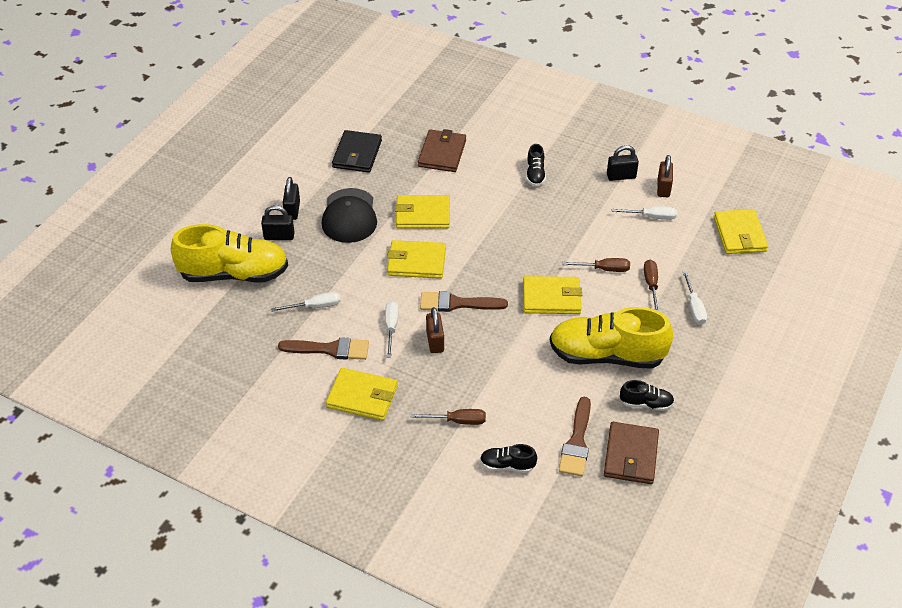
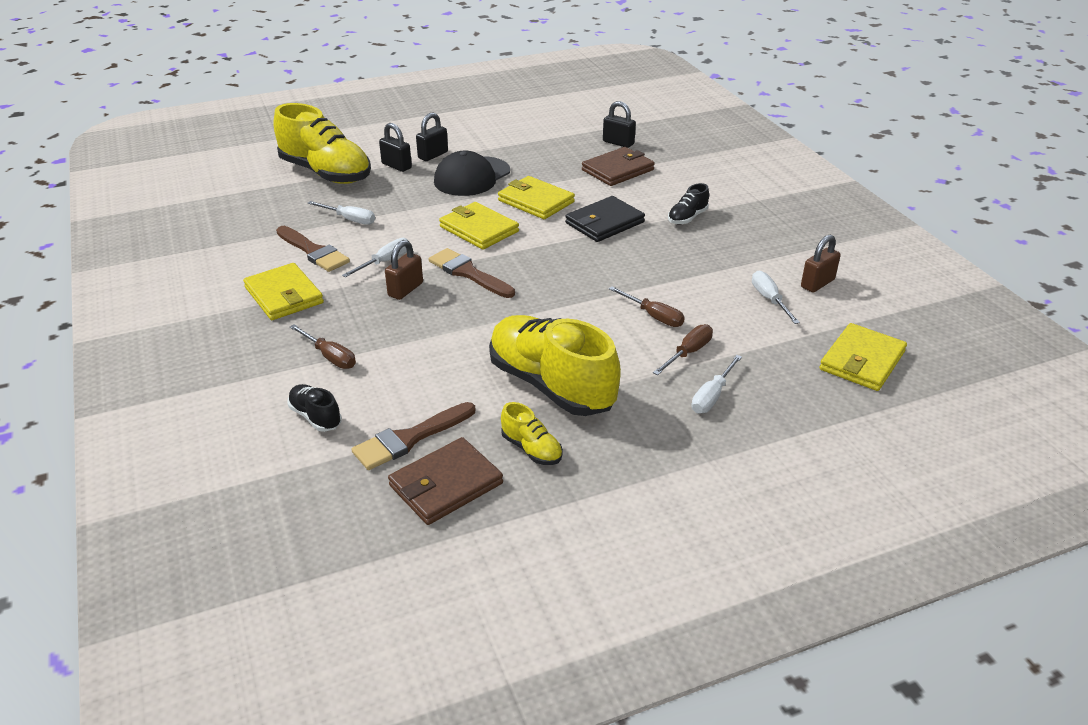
camera: 40 degrees right, 10 degrees down
(357, 154) = (541, 143): black wallet -> black wallet (604, 223)
(551, 298) = (564, 312): yellow wallet -> none
(621, 176) = (780, 255): black padlock -> black padlock (618, 143)
(646, 404) = (531, 449): black shoe -> yellow shoe
(651, 217) = (769, 299): white screwdriver -> white screwdriver turned 150 degrees counterclockwise

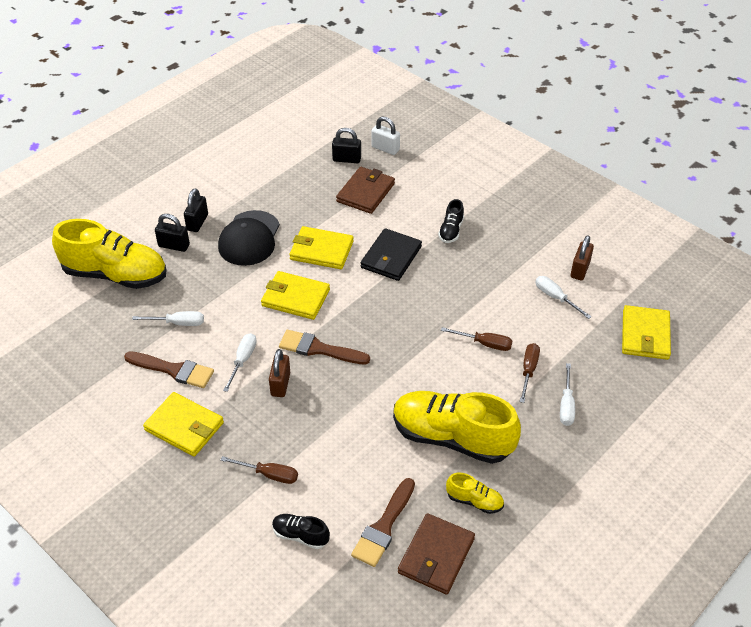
camera: 25 degrees left, 10 degrees up
(665, 143) = (385, 148): none -> white padlock

